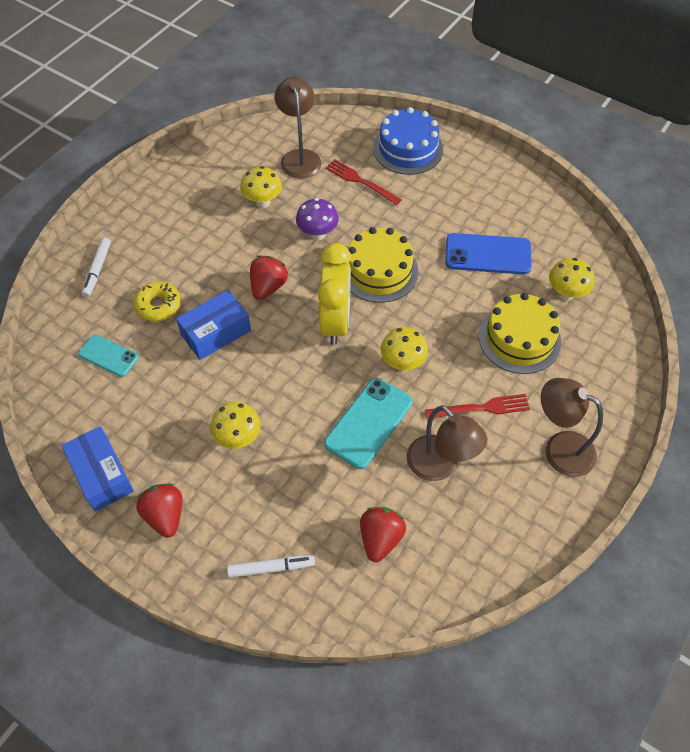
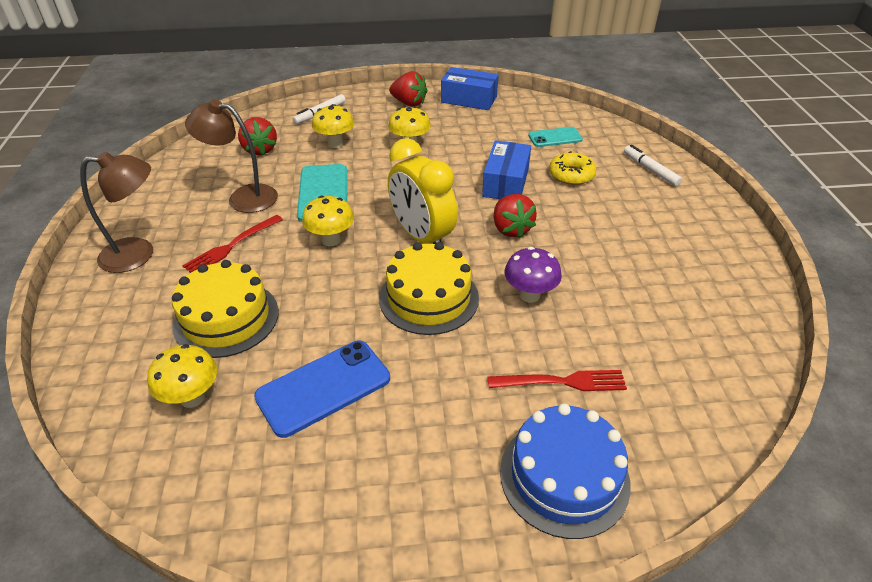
camera: 140 degrees right, 15 degrees down
(263, 202) = (622, 291): yellow mushroom -> yellow mushroom (335, 144)
(299, 157) = (664, 365): brown lamp -> none

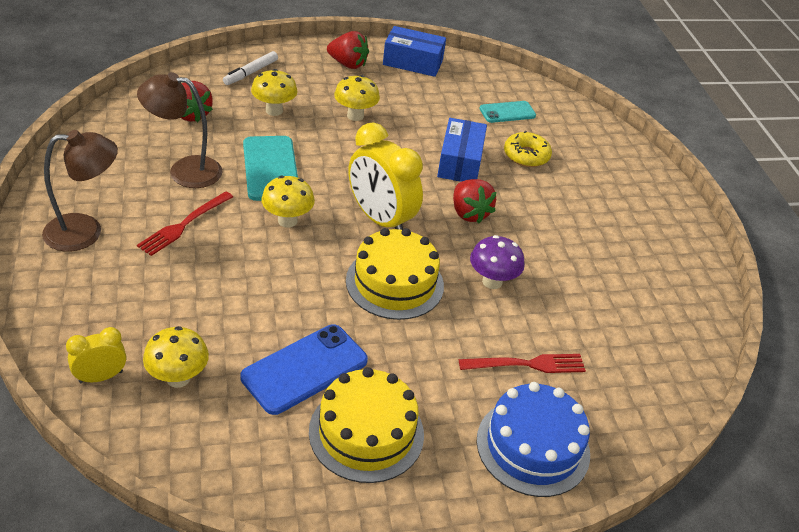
camera: 10 degrees left, 0 degrees up
(115, 396) = (101, 377): none -> yellow clock
(226, 318) = (195, 301): yellow cake -> yellow cake (366, 432)
(650, 170) = (605, 153): white marker -> none

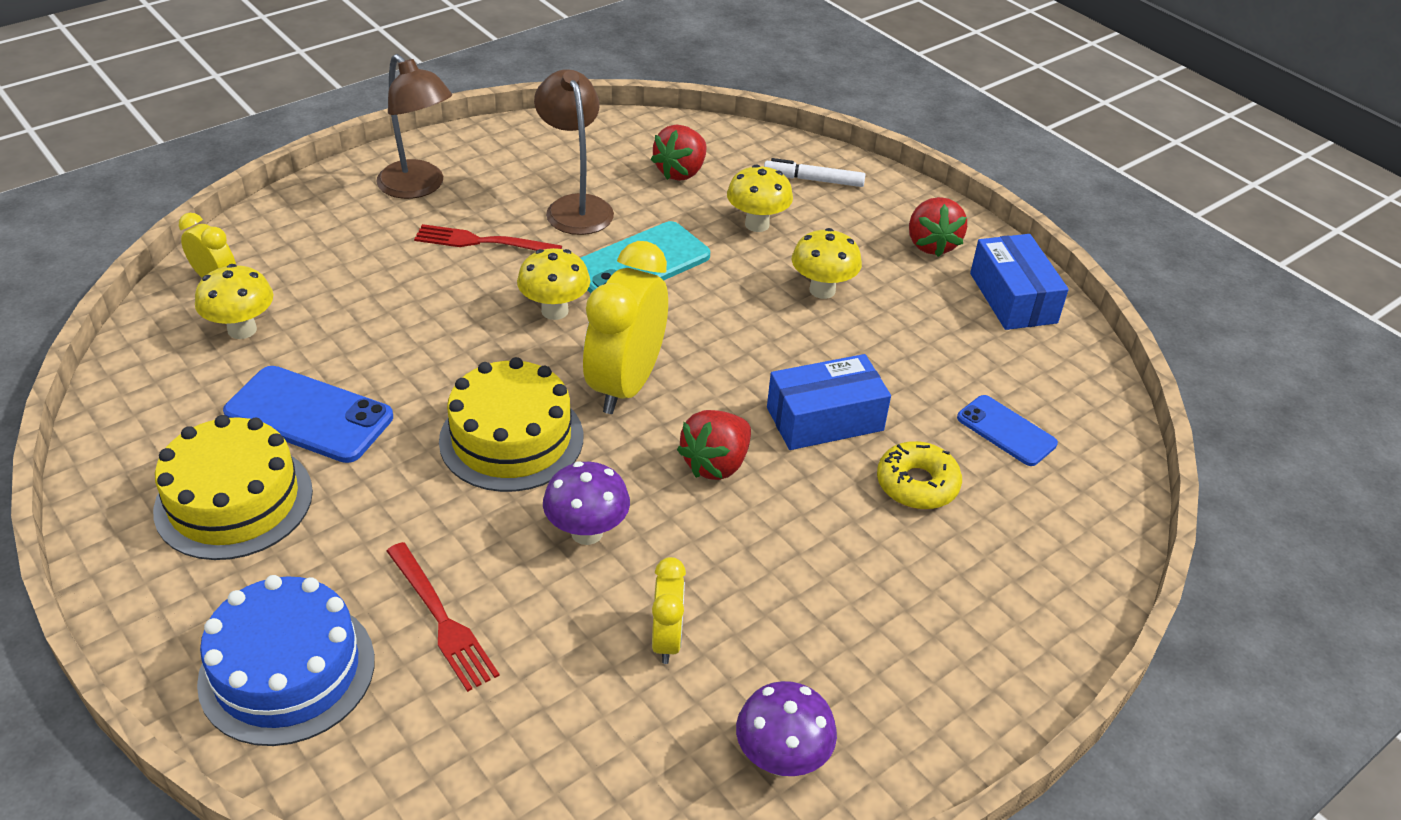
camera: 65 degrees right, 0 degrees up
(507, 112) = (1006, 431): turquoise phone -> blue phone
(585, 283) = (666, 639): none -> yellow clock
(675, 275) = (781, 759): none -> purple mushroom

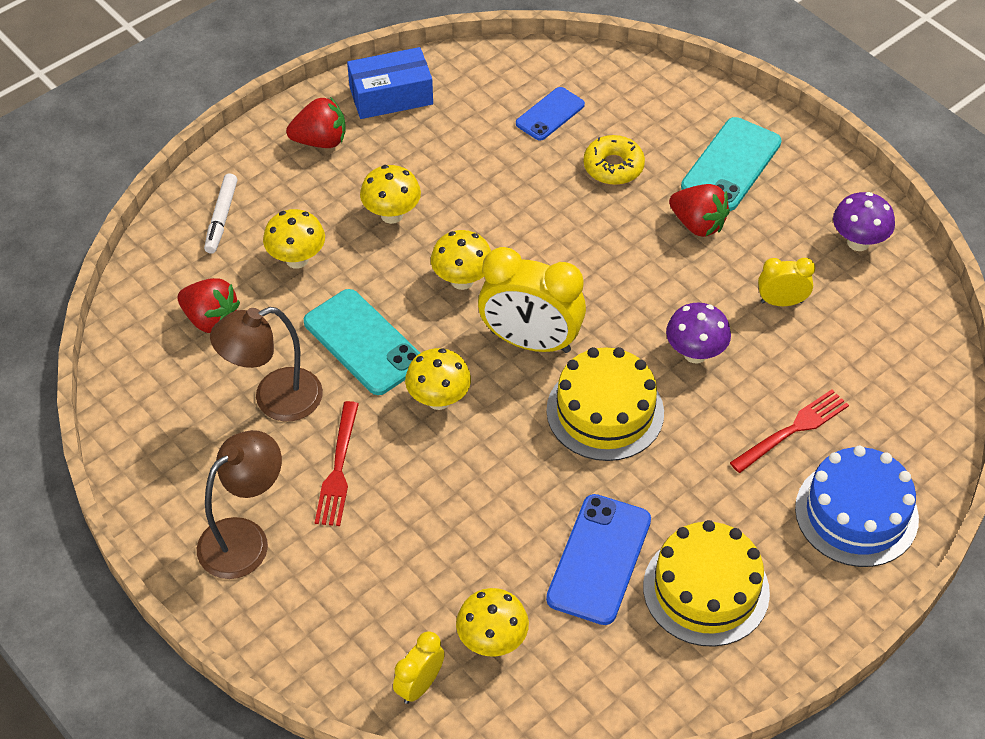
camera: 90 degrees left, 10 degrees up
(716, 464) = (612, 280): red strawberry -> red strawberry (697, 224)
(722, 337) = (462, 280): none -> yellow mushroom
(825, 419) = (552, 216): blue box -> none
(934, 616) = (731, 165): none -> turquoise phone

